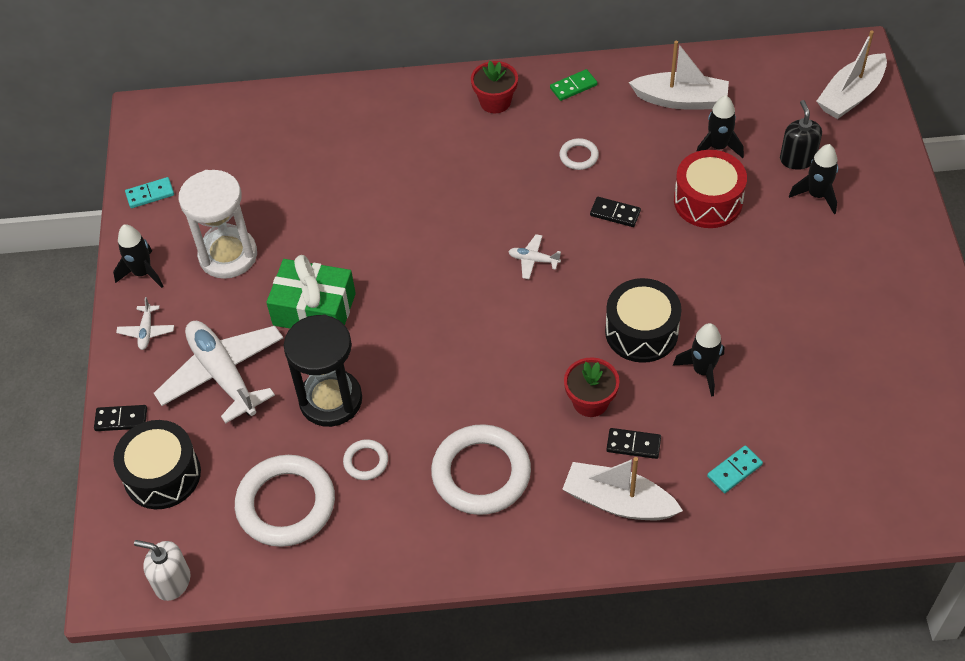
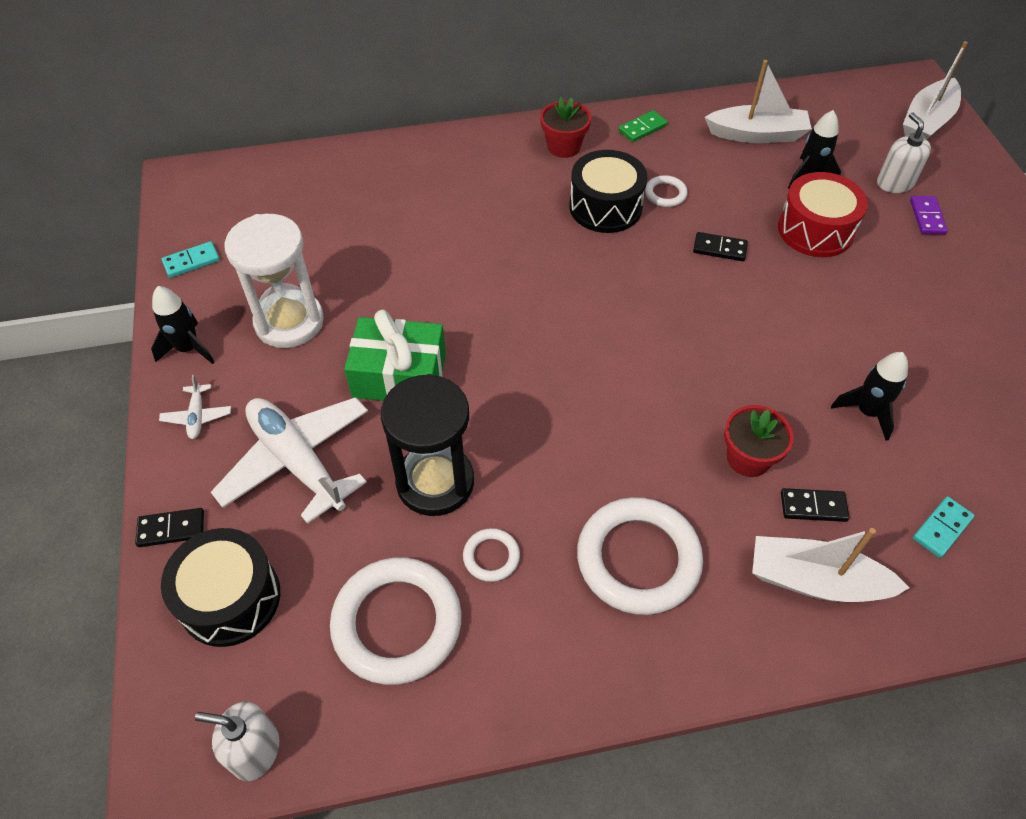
camera: 10 degrees left, 0 degrees up
(533, 260) = (642, 303): white plane -> none
(641, 332) = (784, 373): black drum -> black drum (605, 207)
(797, 159) = (894, 183): black soap dispenser -> white soap dispenser
(816, 195) = (927, 217): black rocket -> purple domino

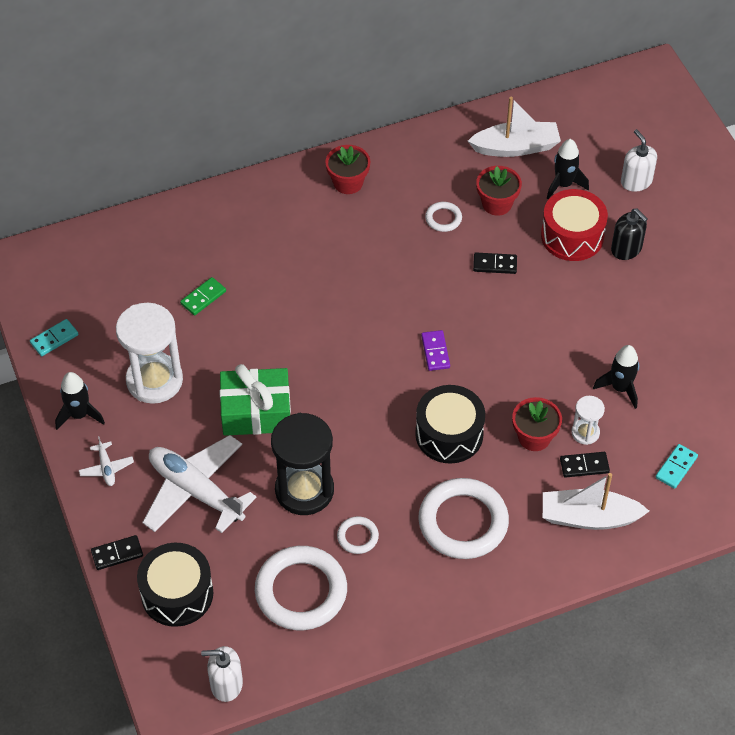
camera: 10 degrees left, 0 degrees up
(605, 207) = (394, 238): black drum -> black drum (449, 434)
(642, 128) = (414, 154): green domino -> green domino (203, 298)
(729, 186) = (497, 204): none -> red flower pot
(817, 462) = (585, 433): none -> white hourglass
(880, 252) = (626, 249): none -> black soap dispenser
(927, 121) = (662, 113): white boat -> none
(927, 217) = (663, 211): purple domino -> purple domino (435, 352)

